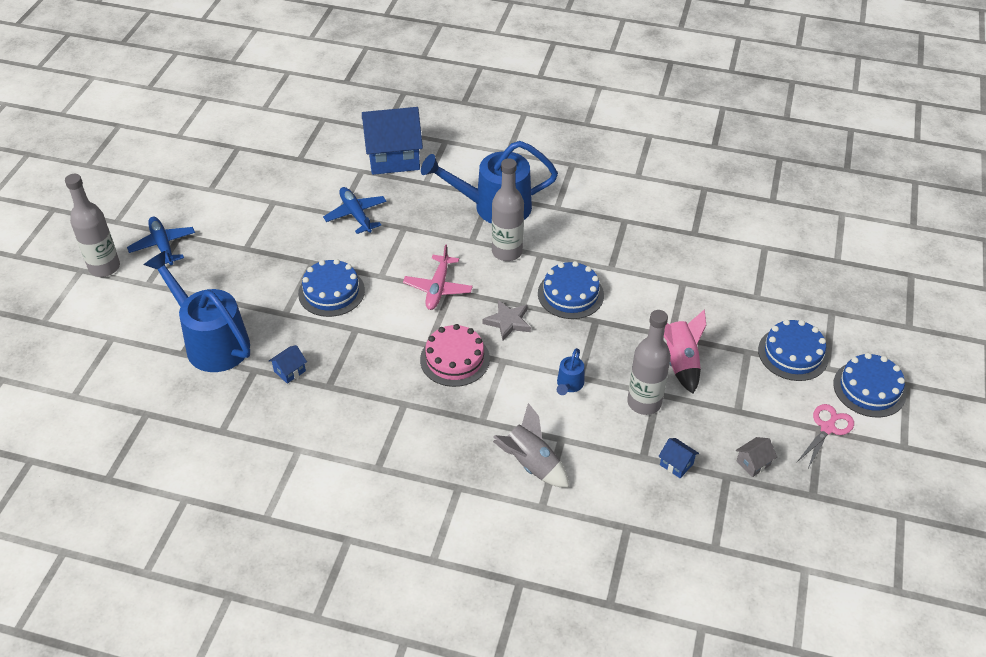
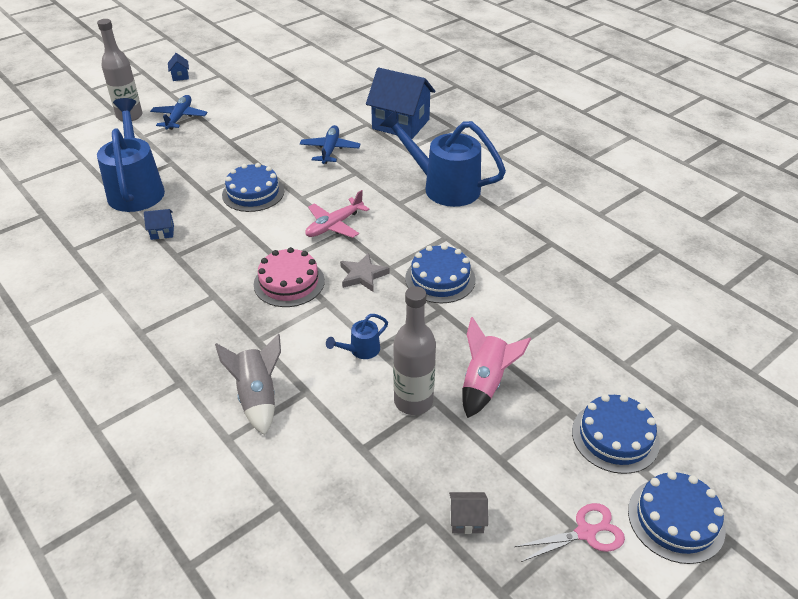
camera: 35 degrees right, 5 degrees down
(507, 252) = (419, 223): grey bottle -> none
(676, 464) = (387, 474): blue house -> blue house (180, 76)

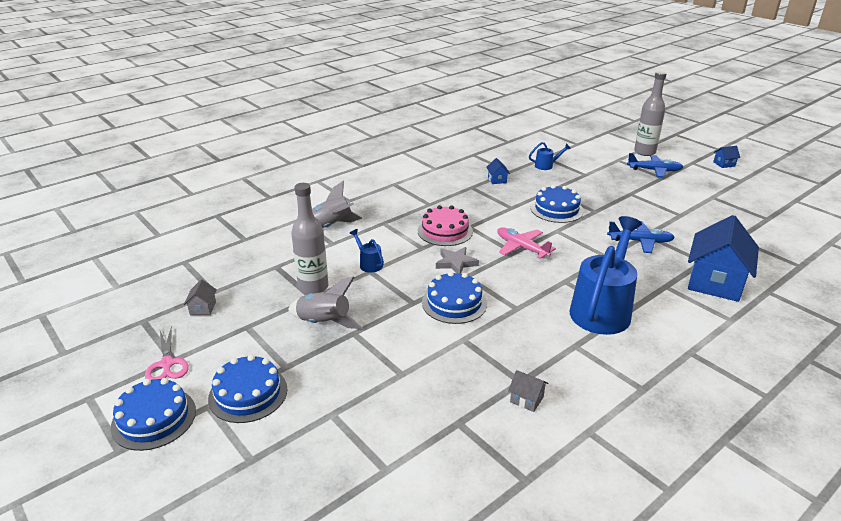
camera: 90 degrees right, 10 degrees down
(136, 189) = (546, 165): blue watering can -> blue watering can, size x0.43
(485, 384) = (324, 323): pink rocket -> grey rocket
(573, 241) = (526, 399): none -> grey house

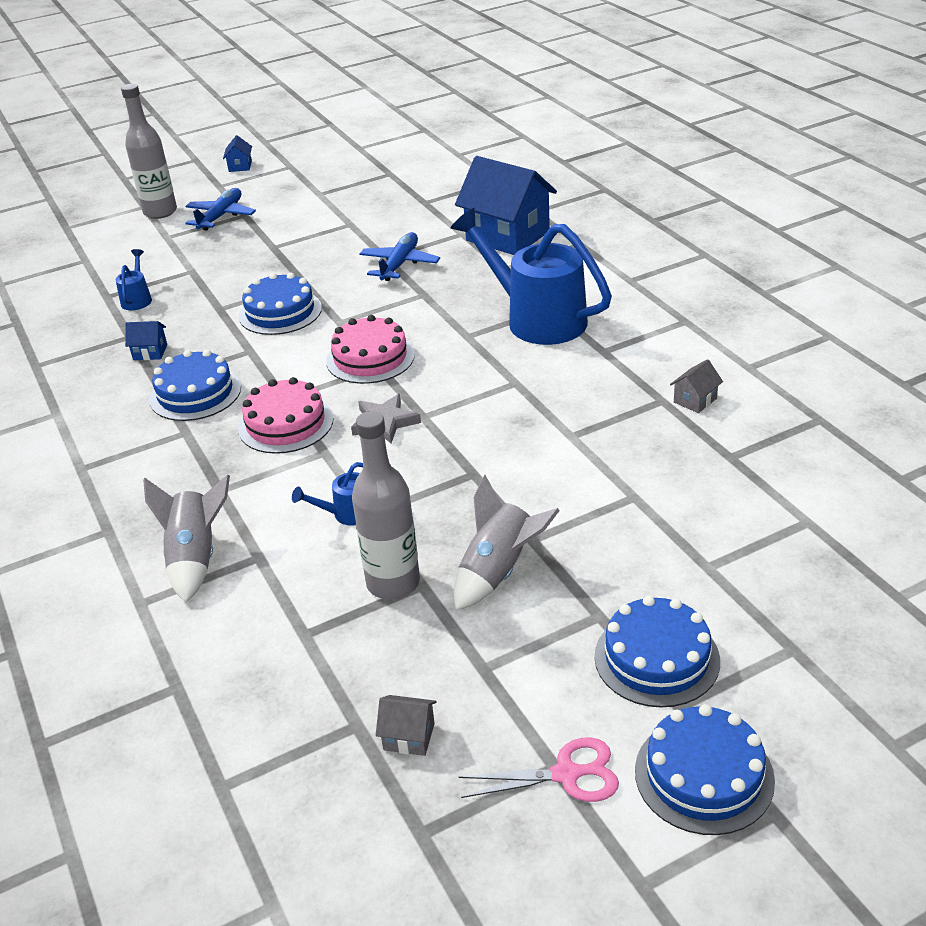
camera: 75 degrees left, 5 degrees up
(454, 303) = (487, 434): blue cake -> blue cake (195, 393)
(521, 247) = (370, 358): pink plane -> pink cake

